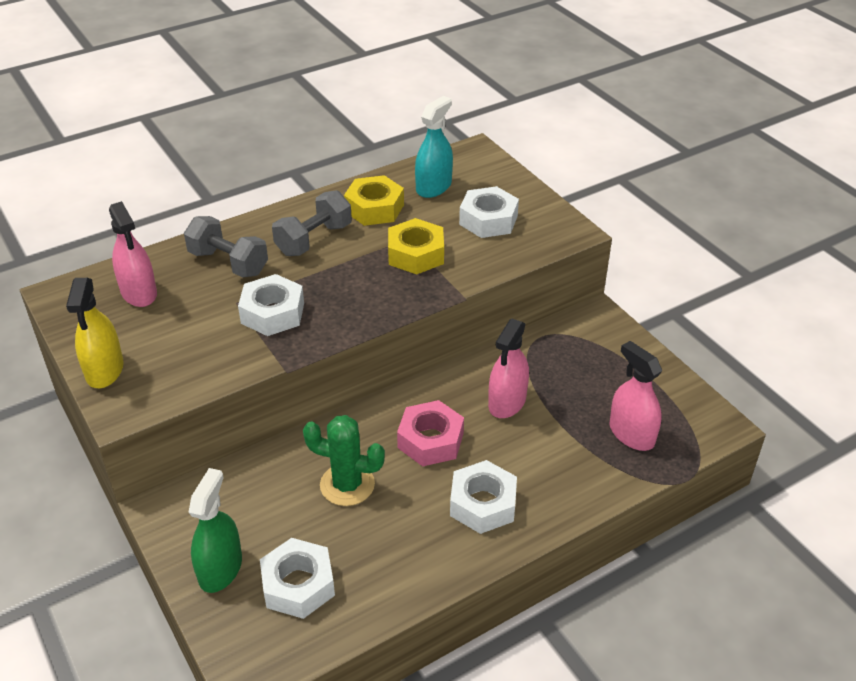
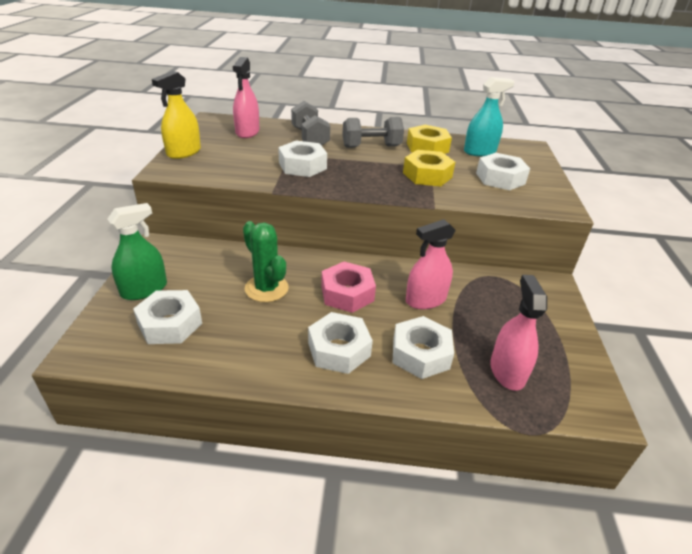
camera: 35 degrees right, 5 degrees down
(553, 462) = (420, 354): none -> white nut

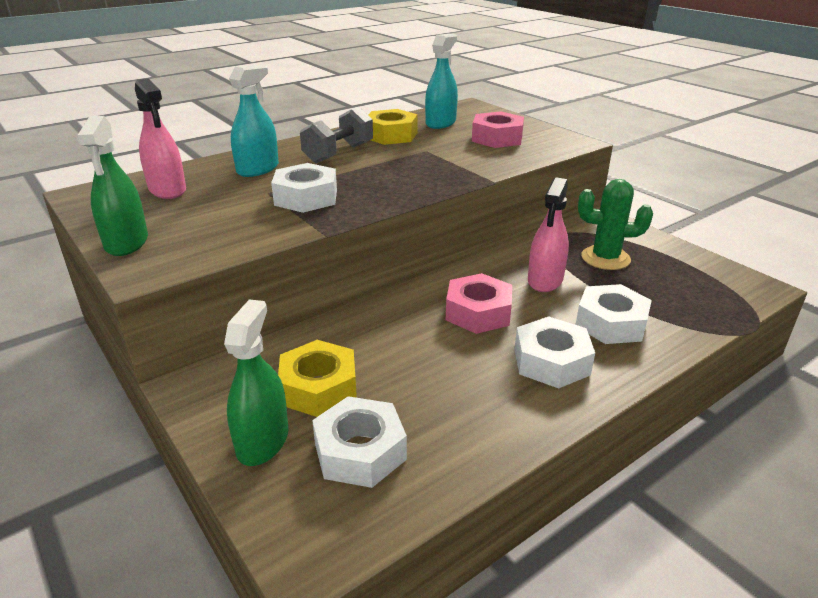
camera: 40 degrees left, 5 degrees down
(184, 152) = (126, 242): yellow spray bottle -> green spray bottle
(266, 288) = (399, 353): green cactus -> green cactus (605, 258)
(310, 138) = (258, 169): grey dumbbell -> turquoise spray bottle
(427, 175) = (438, 158): yellow nut -> yellow nut (319, 388)
(500, 178) = (497, 138): white nut -> pink nut
(507, 371) = (678, 298): pink spray bottle -> none

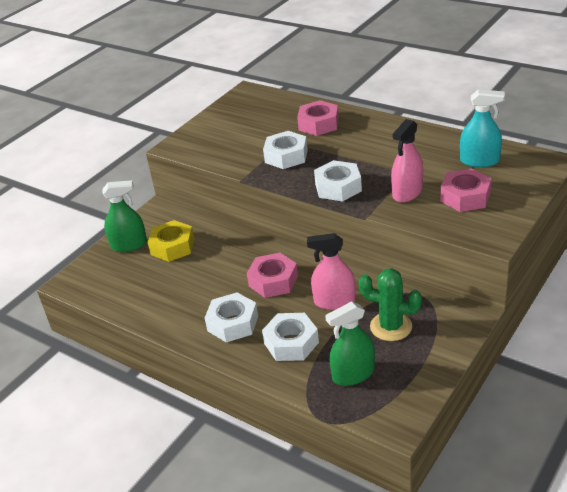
camera: 75 degrees right, 5 degrees up
(126, 242) = (199, 129): green spray bottle -> green spray bottle (353, 374)
(167, 190) = (267, 111): pink spray bottle -> pink spray bottle (407, 192)
(258, 169) = (318, 124): turquoise spray bottle -> pink nut
(338, 153) = (369, 141): grey dumbbell -> none
(360, 451) = (131, 275): white nut -> white nut (338, 187)
(391, 135) = (427, 149): yellow nut -> none
(605, 258) = (391, 327): green cactus -> green cactus turned 60 degrees counterclockwise

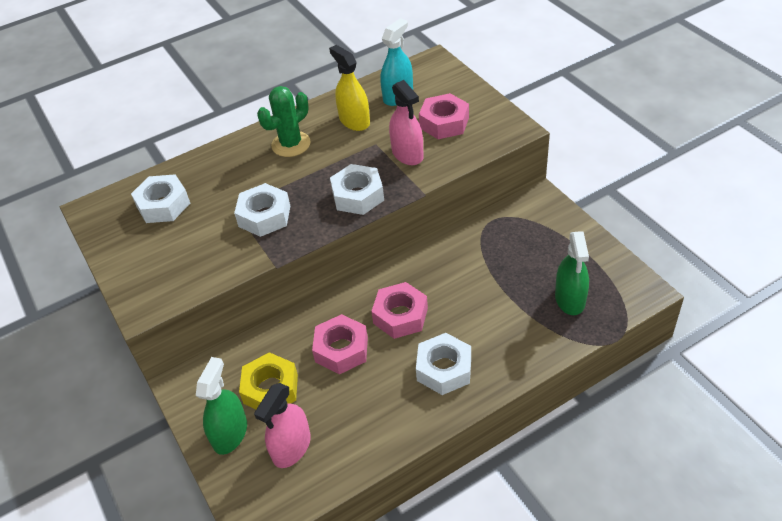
camera: 65 degrees left, 10 degrees up
(291, 343) = (502, 330): white nut -> white nut (163, 205)
(318, 124) = (228, 174): pink nut -> pink nut (341, 349)
(334, 301) = (464, 279): pink spray bottle -> pink spray bottle (291, 447)
(391, 327) = (524, 252): green cactus -> green cactus (291, 144)
(426, 153) = (354, 121): none -> yellow spray bottle

